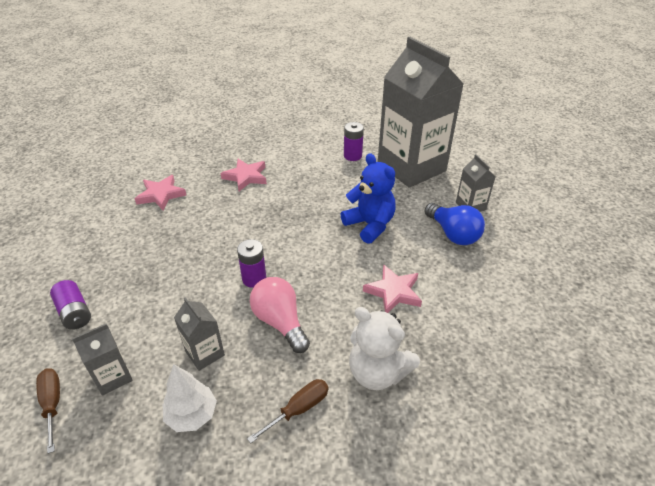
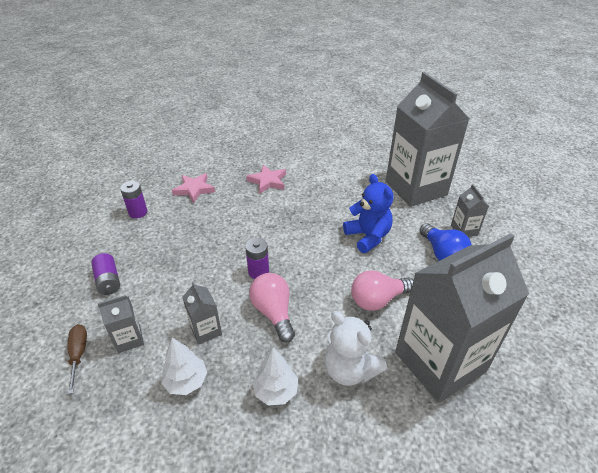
camera: 10 degrees right, 0 degrees up
(299, 409) = (275, 391): brown screwdriver -> white tree
(352, 156) = (364, 172): purple battery -> purple battery (138, 212)
(393, 292) = (378, 300): pink star -> pink light bulb
(472, 349) = (440, 362): none -> grey carton

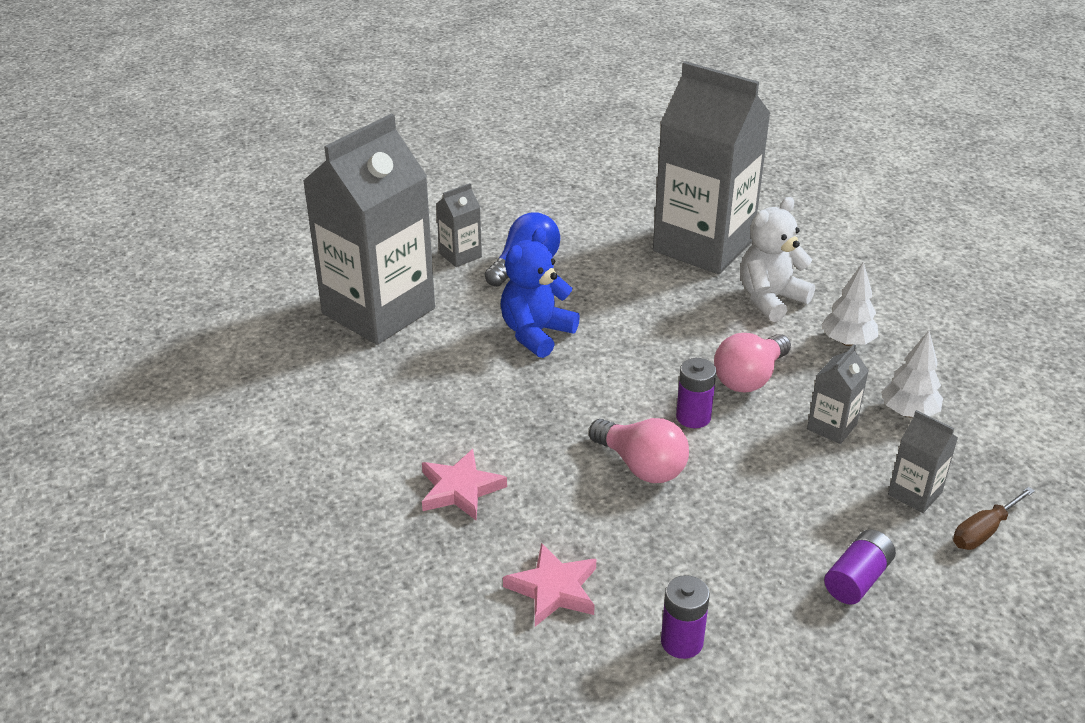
camera: 115 degrees left, 5 degrees down
(350, 369) = (770, 299): white teddy bear -> white teddy bear turned 150 degrees counterclockwise
(378, 300) = (652, 301): pink light bulb -> pink light bulb (641, 466)

